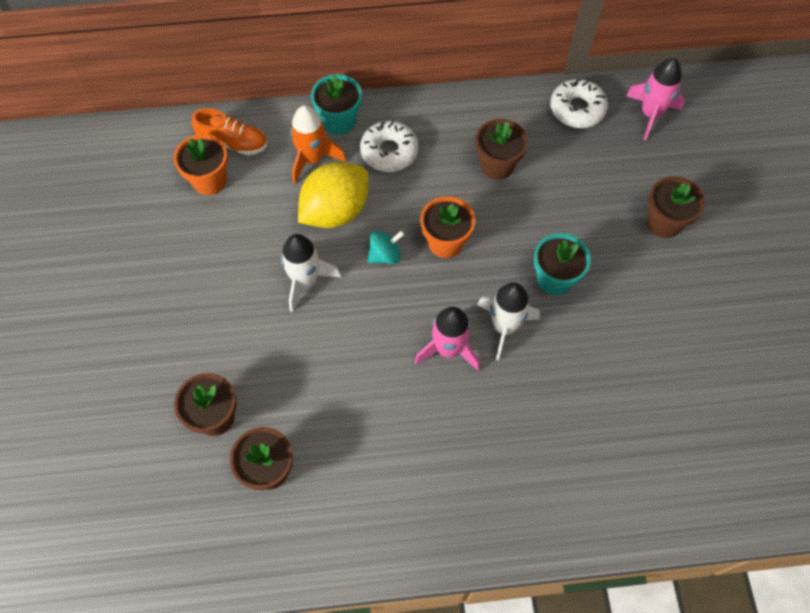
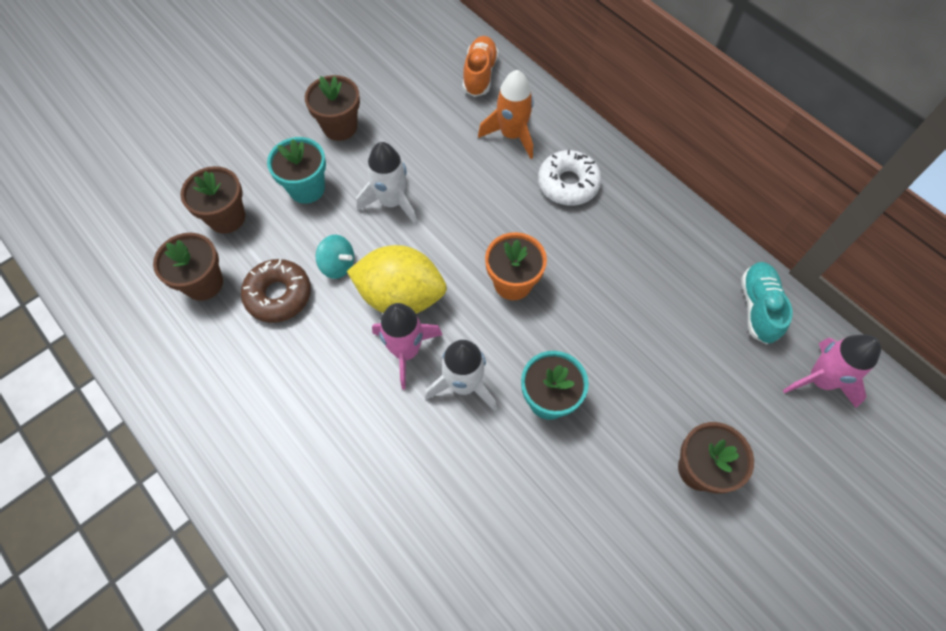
camera: 55 degrees right, 0 degrees up
(209, 181) = (432, 82): orange flower pot -> none
(233, 143) = (480, 74): orange shoe -> orange shoe turned 150 degrees counterclockwise
(327, 416) = (278, 295): none -> brown donut
(335, 211) = (475, 182): yellow lemon -> yellow lemon (401, 296)
(339, 121) = (565, 130): turquoise flower pot -> turquoise flower pot (307, 188)
(385, 255) = (462, 244): turquoise spinning top -> turquoise spinning top (338, 265)
(497, 165) = (630, 276): brown flower pot -> brown flower pot (340, 127)
(577, 109) = (758, 307): white donut -> turquoise shoe

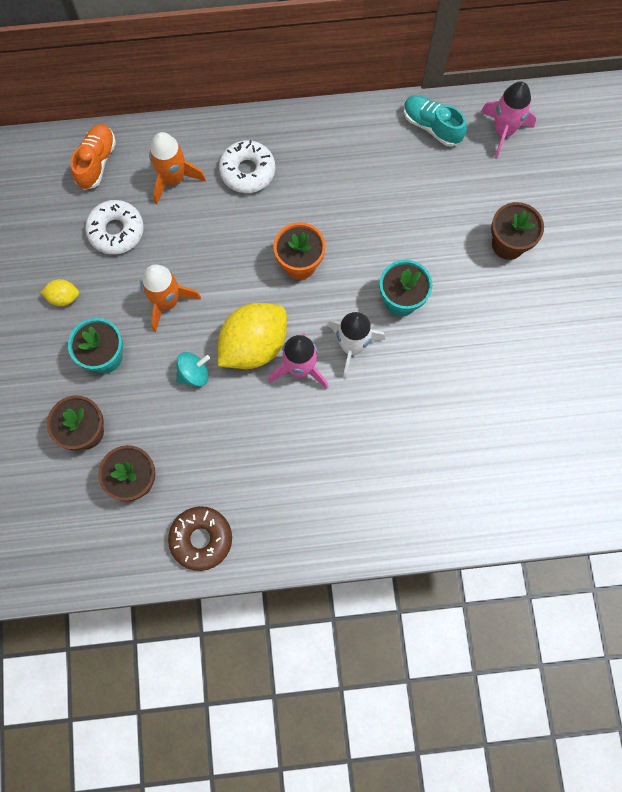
camera: 55 degrees left, 10 degrees up
(278, 295) = (188, 430): brown donut -> brown donut (201, 539)
(340, 127) = (64, 297): brown flower pot -> yellow lemon
(392, 202) = (167, 302): white rocket -> orange rocket
(429, 125) = (116, 231): none -> white donut
(480, 74) = (97, 162): orange shoe -> orange shoe turned 60 degrees clockwise

